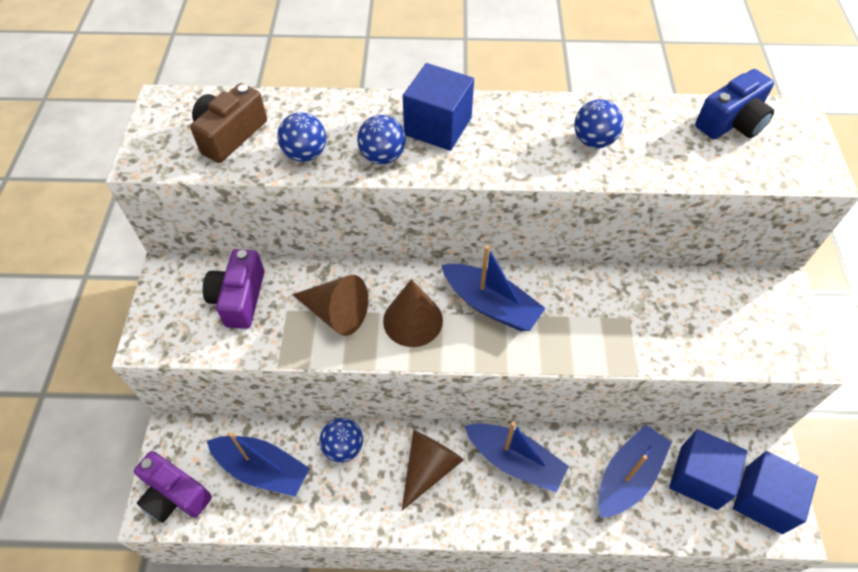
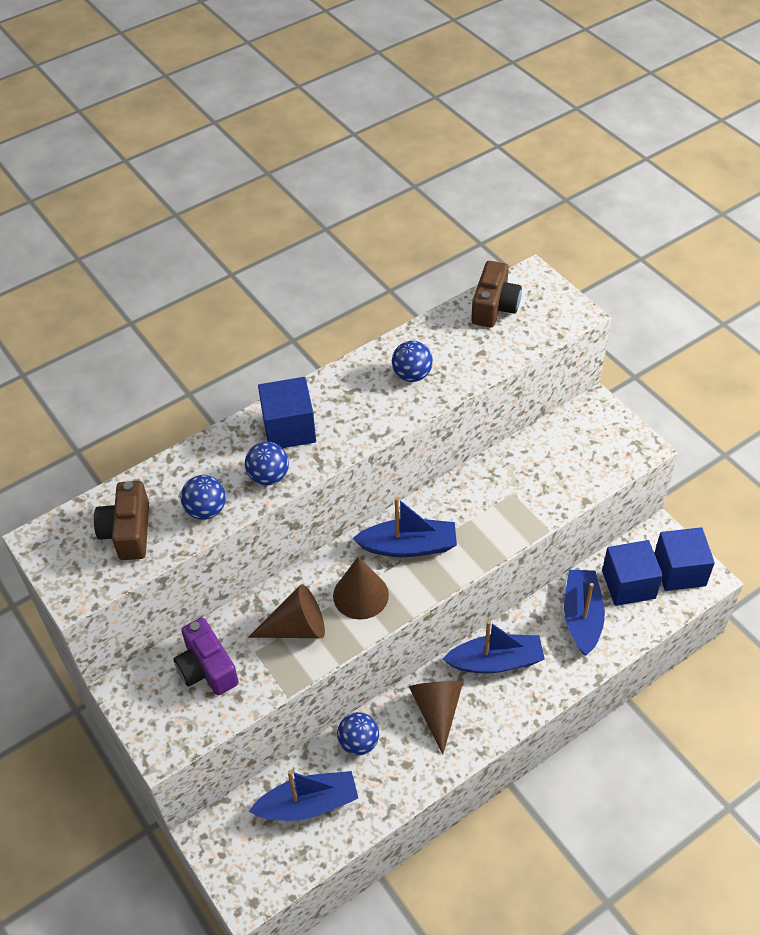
camera: 35 degrees left, 5 degrees down
(175, 495) = (253, 874): purple camera -> none
(731, 122) = (494, 307): blue camera -> brown camera

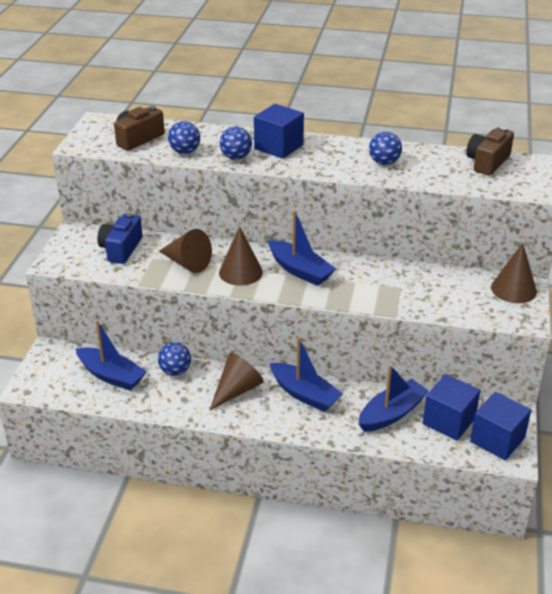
camera: 45 degrees right, 15 degrees down
(207, 668) = (121, 249): purple camera -> blue camera
(494, 307) = (487, 162): brown camera -> brown camera turned 150 degrees clockwise
(595, 420) = (513, 289): none -> brown cone

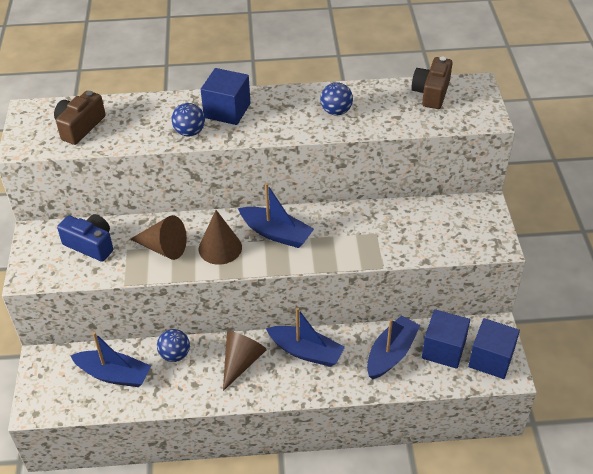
camera: 15 degrees left, 10 degrees up
(121, 249) = (90, 245): blue camera -> blue camera turned 120 degrees clockwise
(185, 152) = (135, 135): blue ball -> none
(513, 289) = (477, 213): brown cone -> none

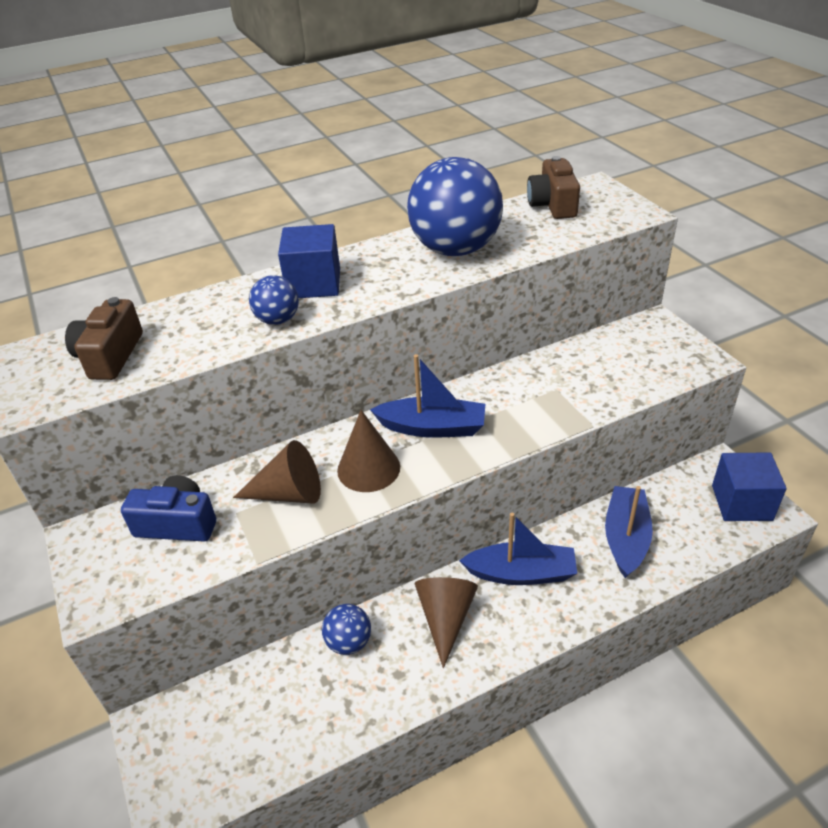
camera: 20 degrees left, 5 degrees down
(114, 374) = (273, 705): blue boat -> none
(336, 111) = (455, 249): blue ball -> blue ball, size x2.12
(443, 349) = (682, 510): blue cube -> none

